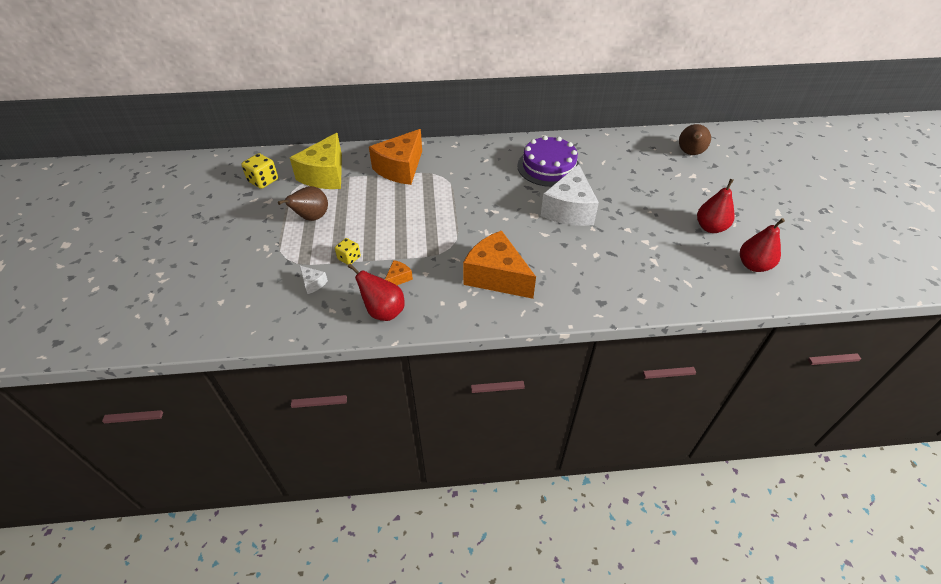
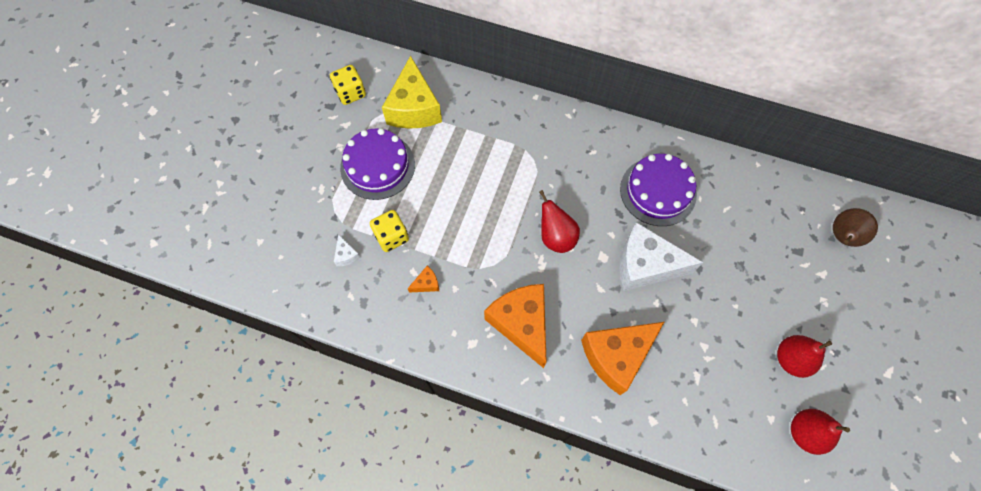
camera: 25 degrees right, 20 degrees up
(311, 218) = (377, 166): brown pear -> purple cake
(325, 175) = (414, 108): yellow cheese -> yellow cheese turned 45 degrees counterclockwise
(349, 258) = (391, 237): yellow dice -> yellow dice, size x1.51
(383, 311) = (395, 319): red pear -> red pear (556, 237)
(400, 168) = (494, 129): orange cheese -> orange cheese (616, 356)
(569, 210) = (645, 265): white cheese -> white cheese turned 60 degrees clockwise

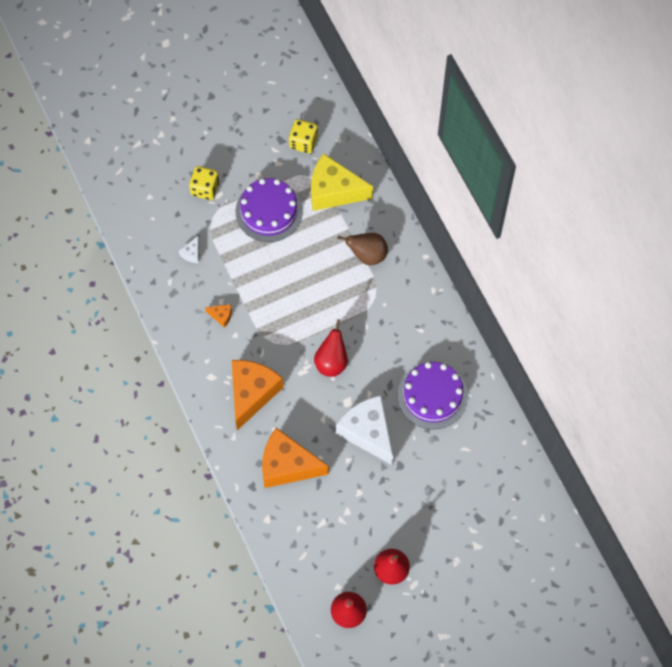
camera: 45 degrees right, 0 degrees up
(391, 237) = (230, 267): yellow dice -> yellow dice (205, 189)
(414, 108) = (334, 191): yellow cheese -> yellow cheese turned 60 degrees clockwise
(842, 237) = (520, 538): brown pear -> brown pear (367, 255)

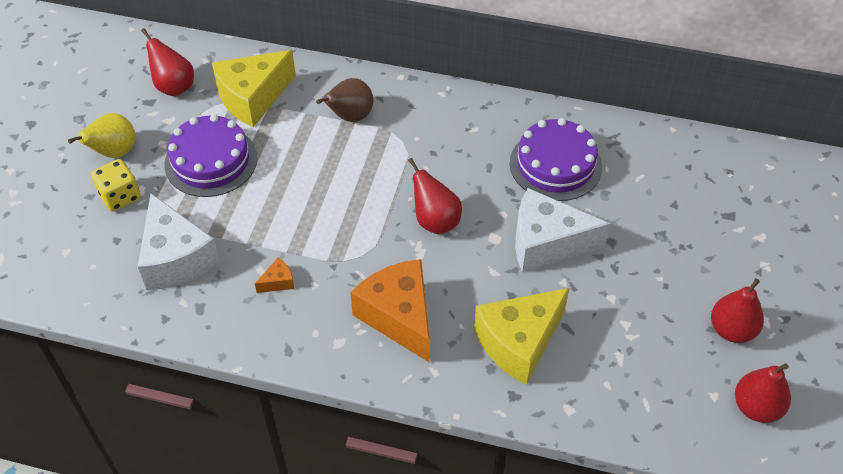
camera: 50 degrees left, 15 degrees down
(192, 253) = (176, 258): white cheese -> white cheese, size x2.44
(230, 157) = (114, 152): none -> yellow pear
(287, 465) = (519, 342): orange cheese -> yellow cheese
(303, 142) = (174, 87): yellow dice -> red pear

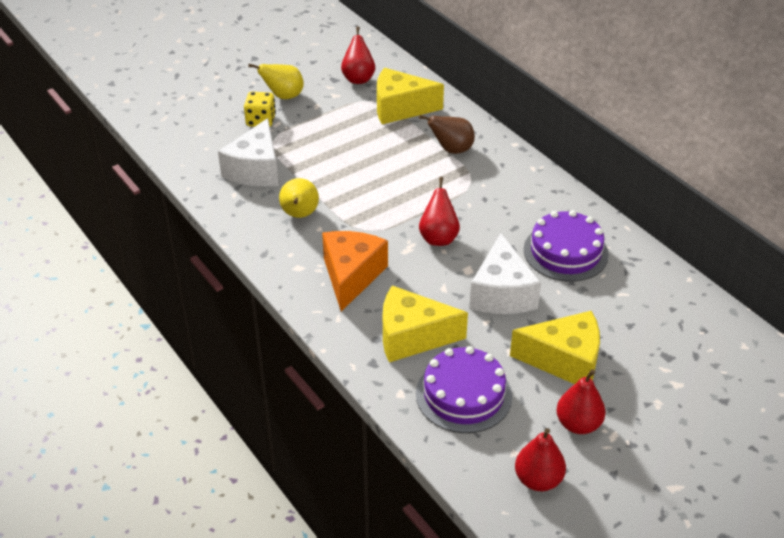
camera: 40 degrees right, 10 degrees down
(211, 161) = (334, 129): purple cake -> purple cake (463, 395)
(278, 282) = (299, 215): orange cheese -> yellow pear
(547, 243) = (501, 293): white cheese -> white cheese turned 135 degrees counterclockwise
(661, 275) = (564, 360): none -> yellow cheese

